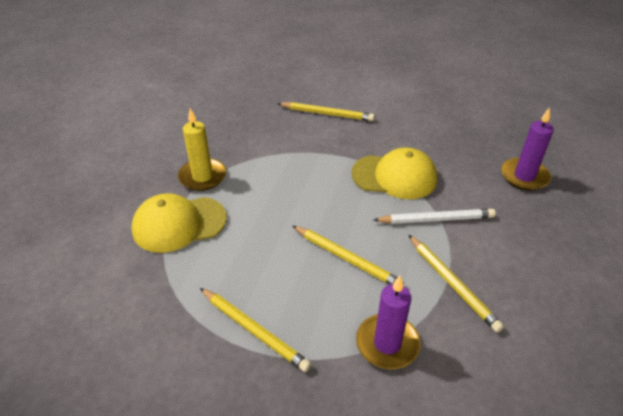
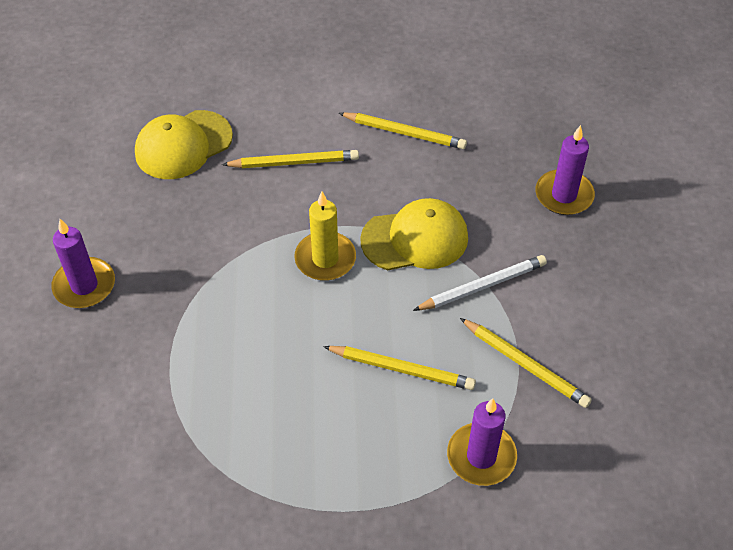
camera: 20 degrees left, 10 degrees up
(150, 149) = (84, 285): none -> purple candle
(179, 224) = (183, 385): yellow cap -> yellow cap (183, 145)
(202, 176) = (177, 308): yellow candle -> yellow candle (325, 259)
(254, 330) = (337, 488): yellow pencil -> yellow pencil (404, 133)

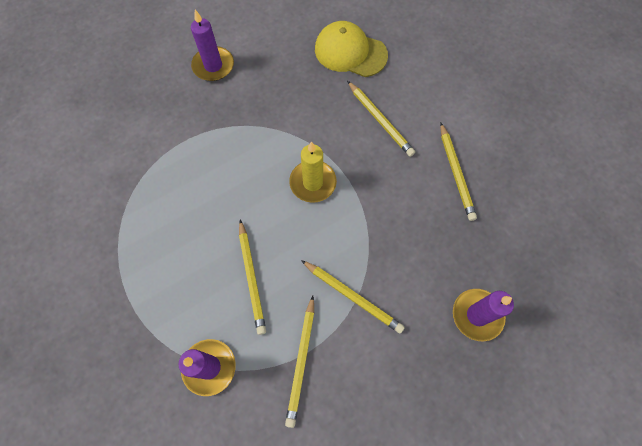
camera: 60 degrees right, 15 degrees up
(415, 239) = (365, 230): yellow cap -> none
(482, 286) = (353, 297): white pencil -> yellow pencil

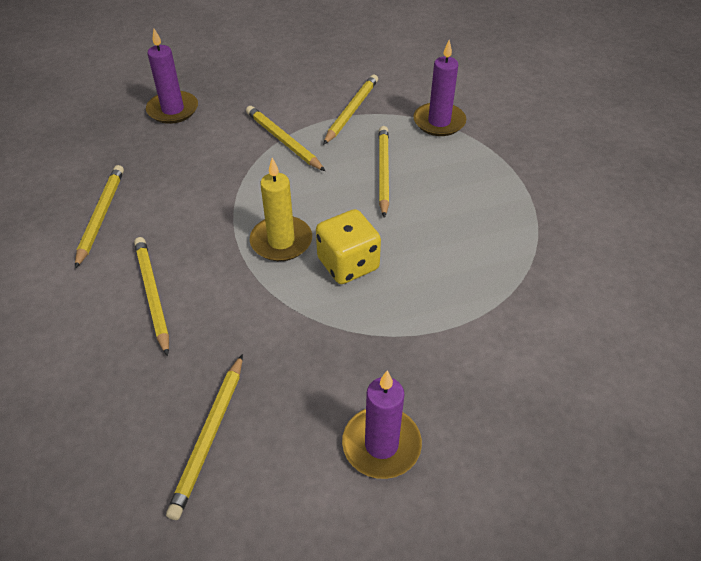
camera: 165 degrees left, 20 degrees down
(258, 174) = (348, 264): none -> yellow dice
(304, 50) = (209, 437): none -> yellow pencil
(350, 52) = (132, 413): yellow cap -> none

